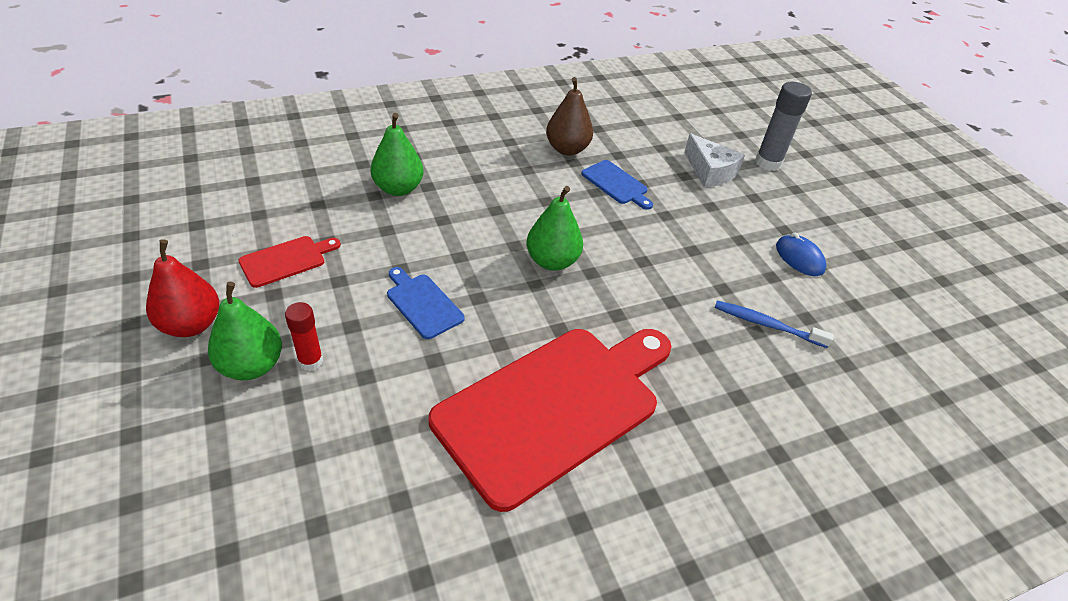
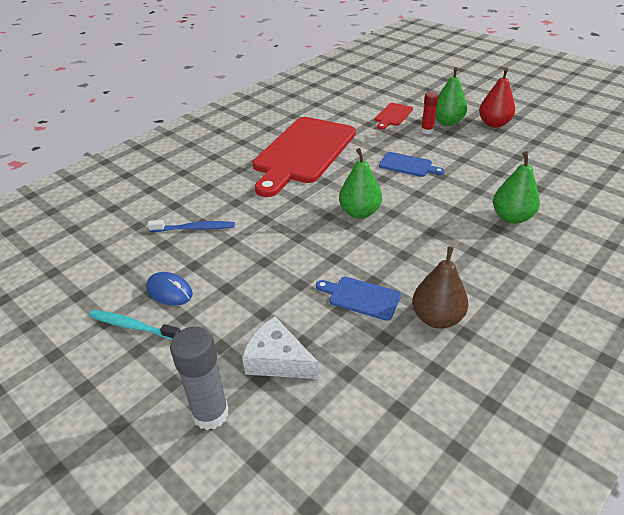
camera: 160 degrees right, 5 degrees down
(286, 260) = (501, 157): red cutting board -> red cutting board (393, 115)
(834, 239) = (133, 326): none -> turquoise toothbrush

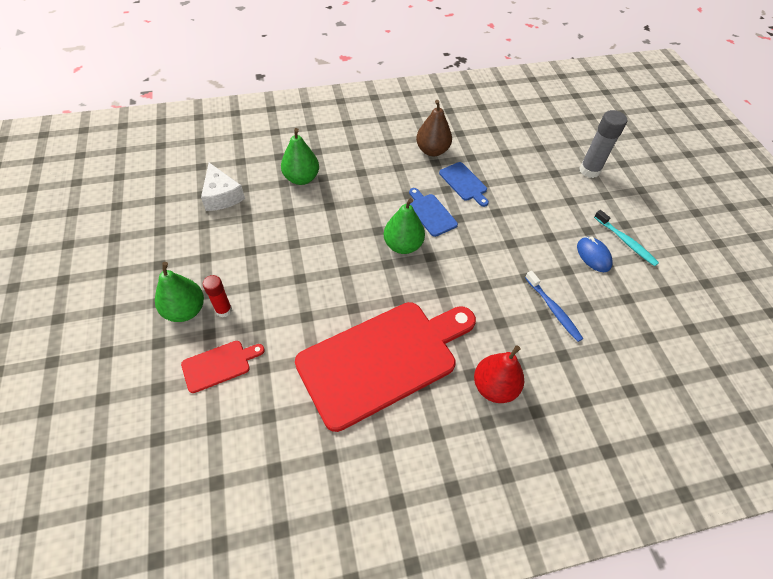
camera: 150 degrees left, 15 degrees up
(194, 228) = (553, 309): blue toothbrush -> blue toothbrush turned 150 degrees counterclockwise
(277, 360) = (540, 176): white cheese -> white cheese (222, 196)
(408, 165) = (305, 272): blue cutting board -> blue cutting board (431, 213)
(493, 124) = (149, 276): red pear -> red pear (494, 387)

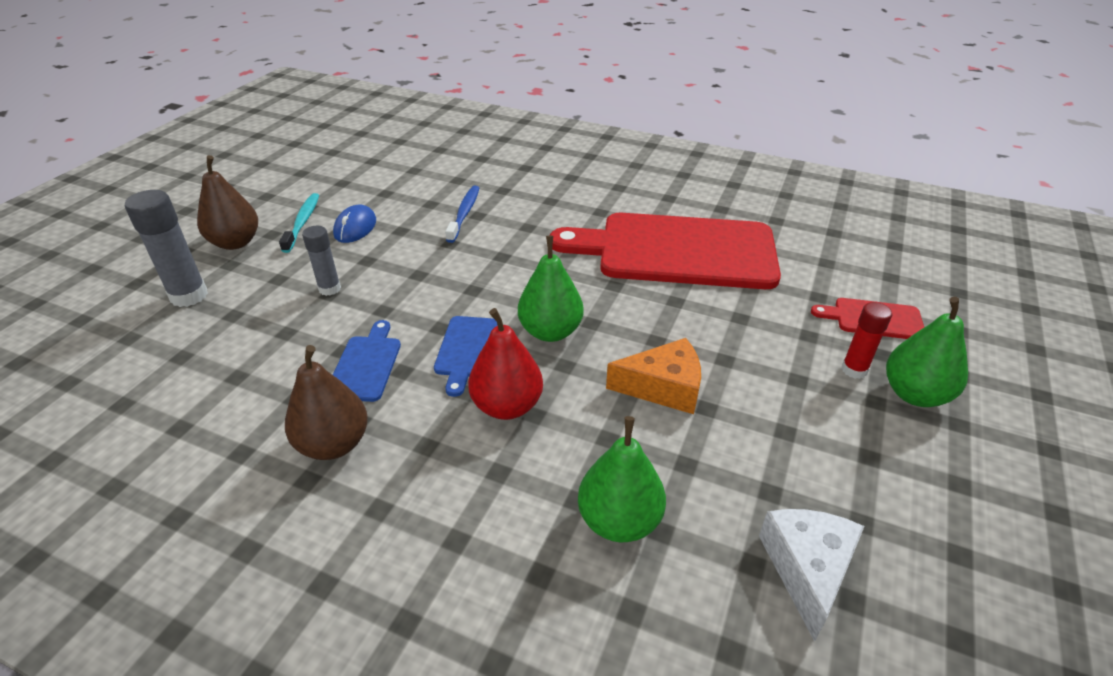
camera: 140 degrees left, 15 degrees down
(321, 243) = (663, 387): none -> orange cheese
(494, 387) = (589, 198): red pear -> red pear (507, 406)
(538, 209) = (329, 289): none -> grey glue stick
(629, 208) = (235, 242): none -> brown pear

